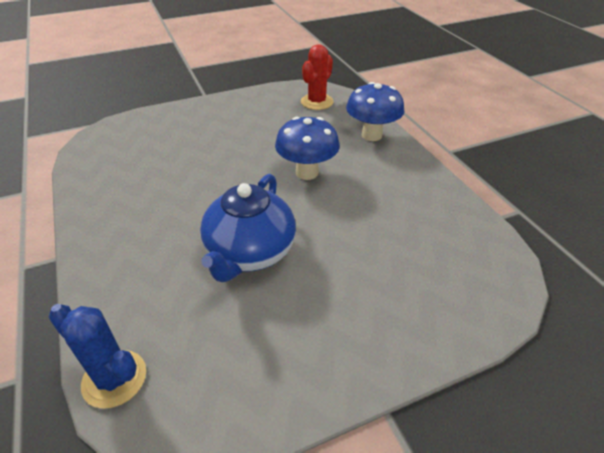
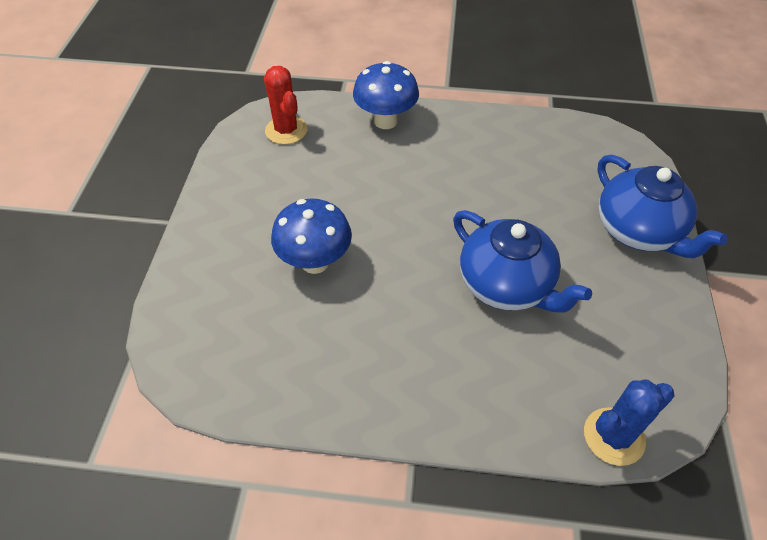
camera: 60 degrees left, 10 degrees up
(307, 172) = (412, 195): blue mushroom -> blue mushroom (315, 262)
(391, 329) = (638, 231): none -> blue teapot

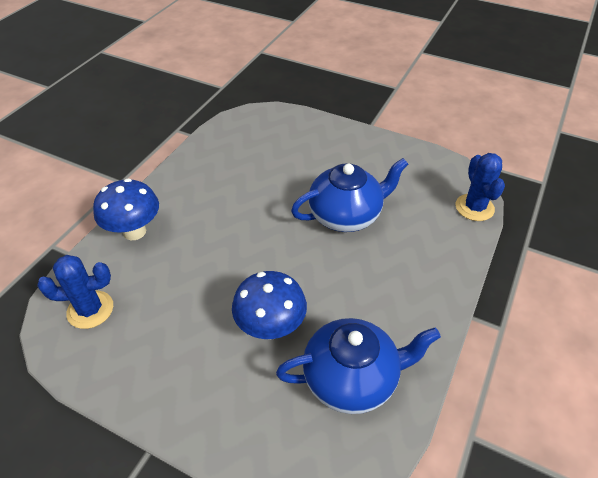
camera: 70 degrees left, 5 degrees down
(286, 130) = (90, 310): red cactus -> blue cactus
(638, 231) = (330, 138): blue teapot -> blue teapot (352, 379)

